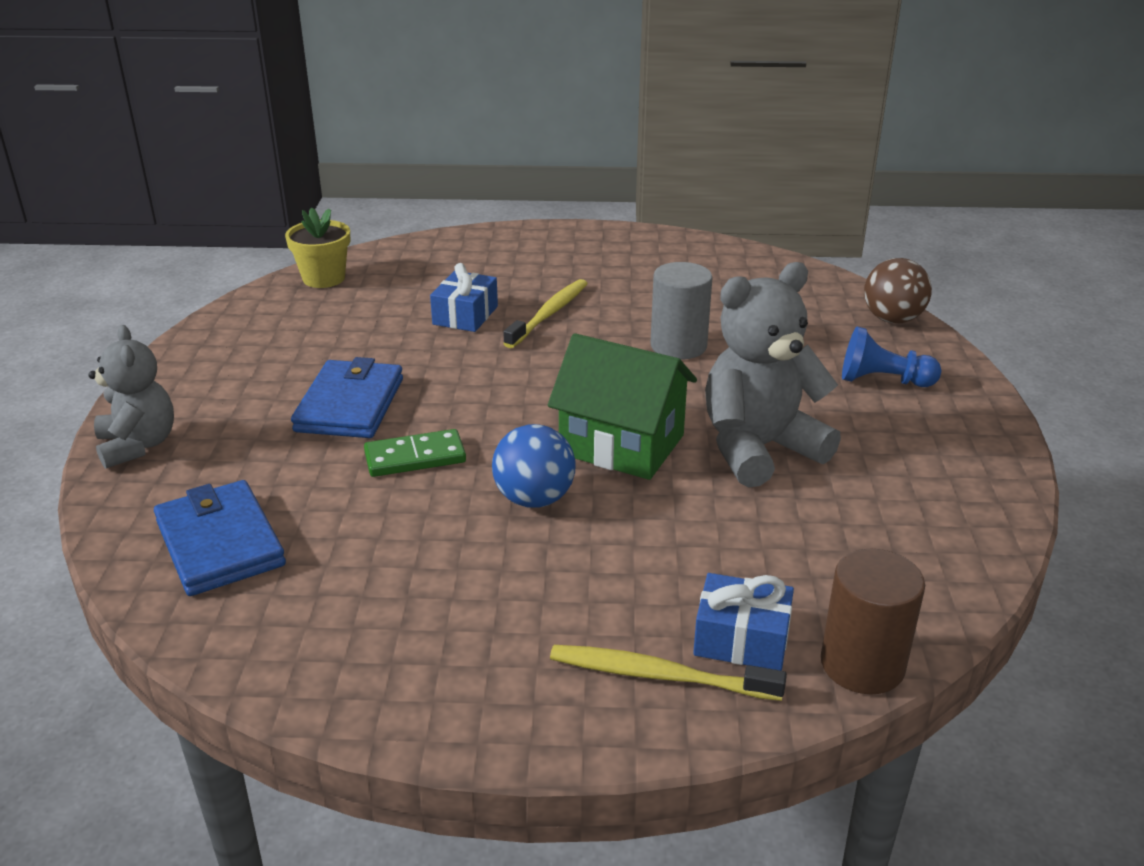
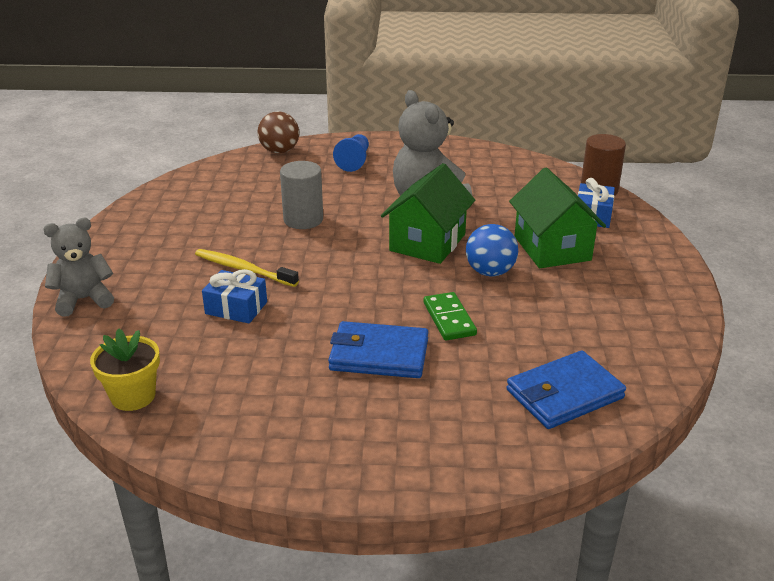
camera: 90 degrees left, 0 degrees up
(138, 445) = (445, 465): grey teddy bear -> grey teddy bear (84, 300)
(610, 571) = (552, 248): none -> green house
(659, 675) = (626, 237): yellow toothbrush -> none

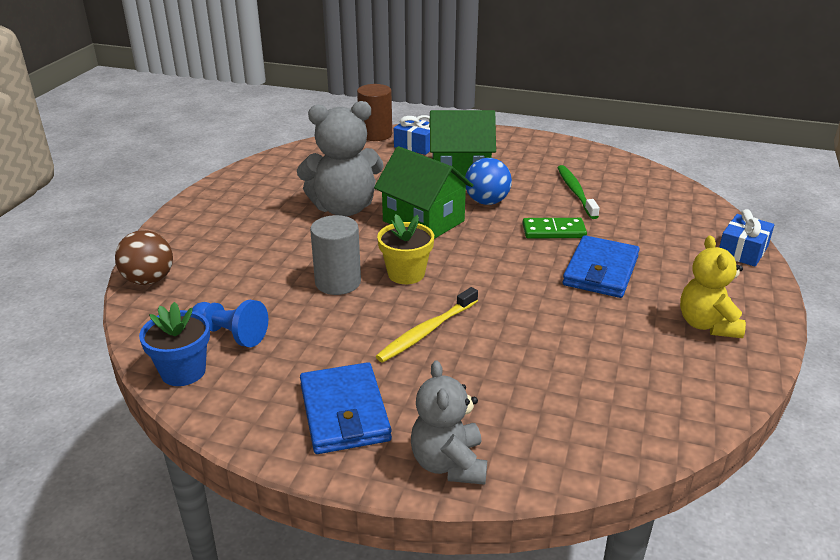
camera: 75 degrees left, 0 degrees up
(133, 396) = (654, 423): yellow flower pot -> yellow flower pot (406, 274)
(175, 187) = (183, 371): none -> blue flower pot
(236, 308) = (504, 342): blue gift -> blue gift (743, 251)
(297, 431) = (707, 325): none -> yellow teddy bear
(354, 161) = (222, 235): blue pawn -> blue pawn (231, 334)
(553, 327) = (575, 192): none -> green toothbrush
(564, 394) = (660, 204): blue wallet -> blue wallet (344, 412)

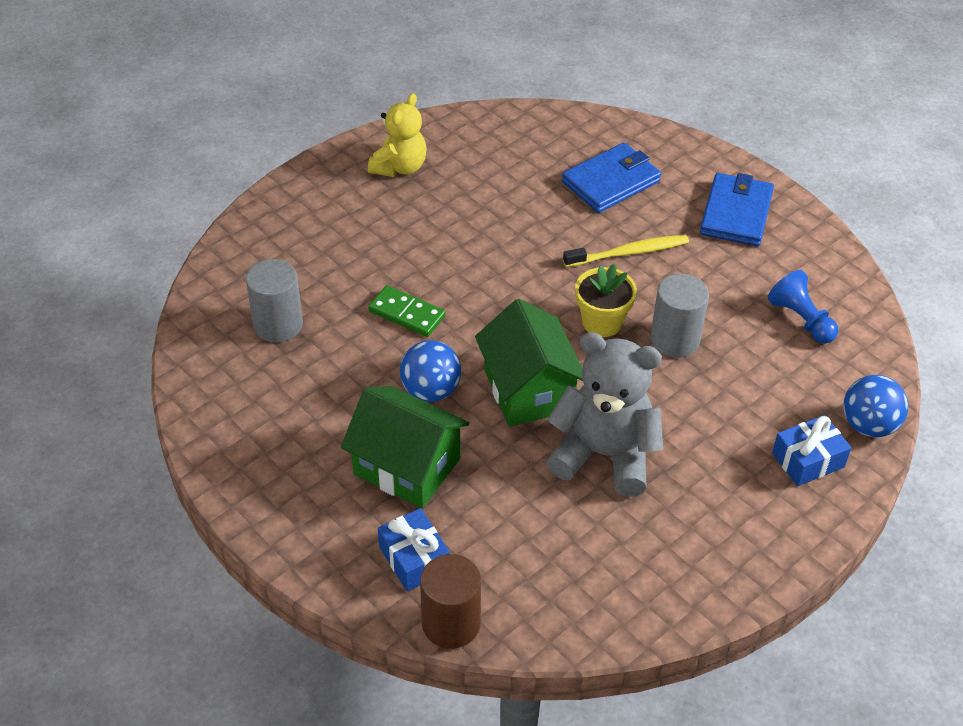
camera: 150 degrees left, 15 degrees up
(149, 280) = (868, 425): brown ball -> blue ball
(183, 371) = (852, 297): blue flower pot -> none
(449, 464) = (685, 154): grey teddy bear -> none
(575, 192) = (315, 361): green toothbrush -> none
(601, 271) = (419, 248): blue wallet -> blue wallet (611, 181)
(625, 199) = (278, 325): none -> grey cylinder
(743, 251) = (265, 214): blue gift -> blue gift (808, 460)

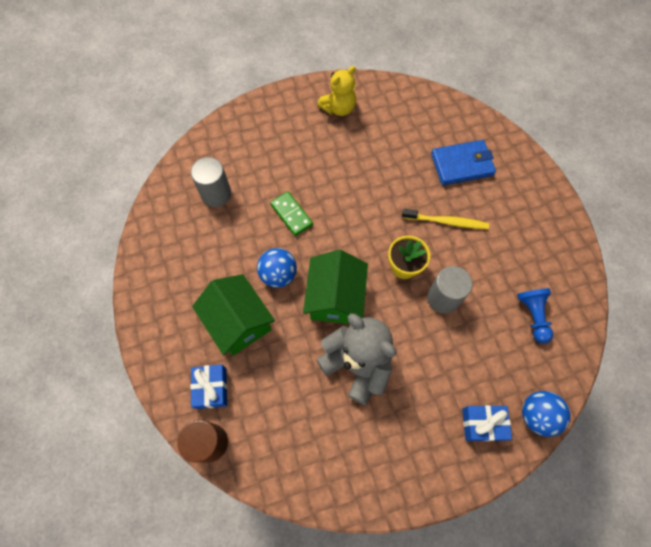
camera: 25 degrees right, 20 degrees up
(736, 213) = (531, 218): blue wallet -> none

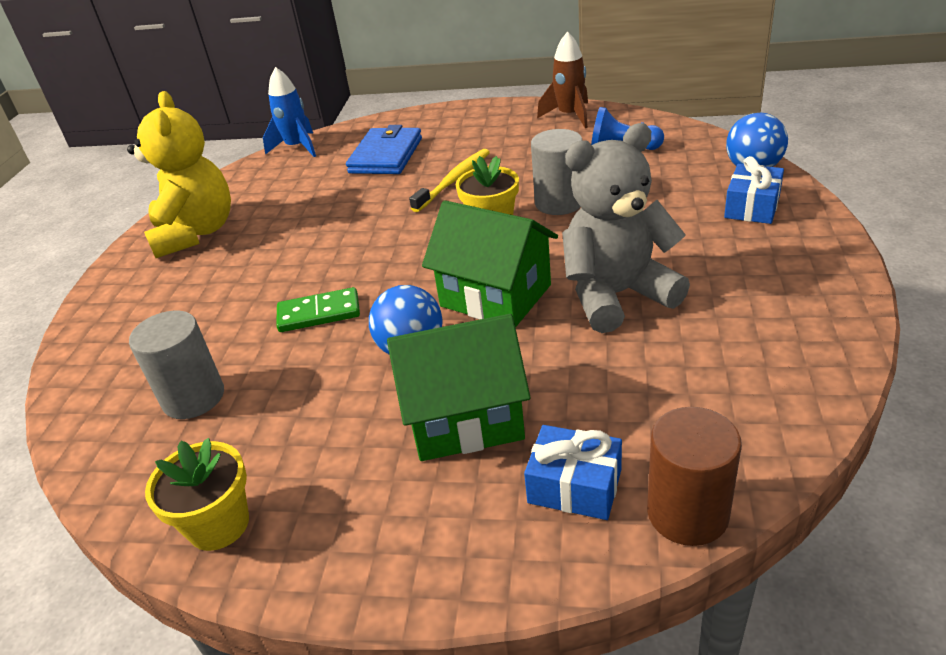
camera: 60 degrees left, 30 degrees down
(152, 251) = (218, 524): none -> yellow flower pot
(338, 108) = (196, 233): yellow teddy bear -> yellow teddy bear, size x1.54
(451, 104) = (297, 147): none -> blue rocket
(567, 262) = (570, 116): none -> brown rocket

